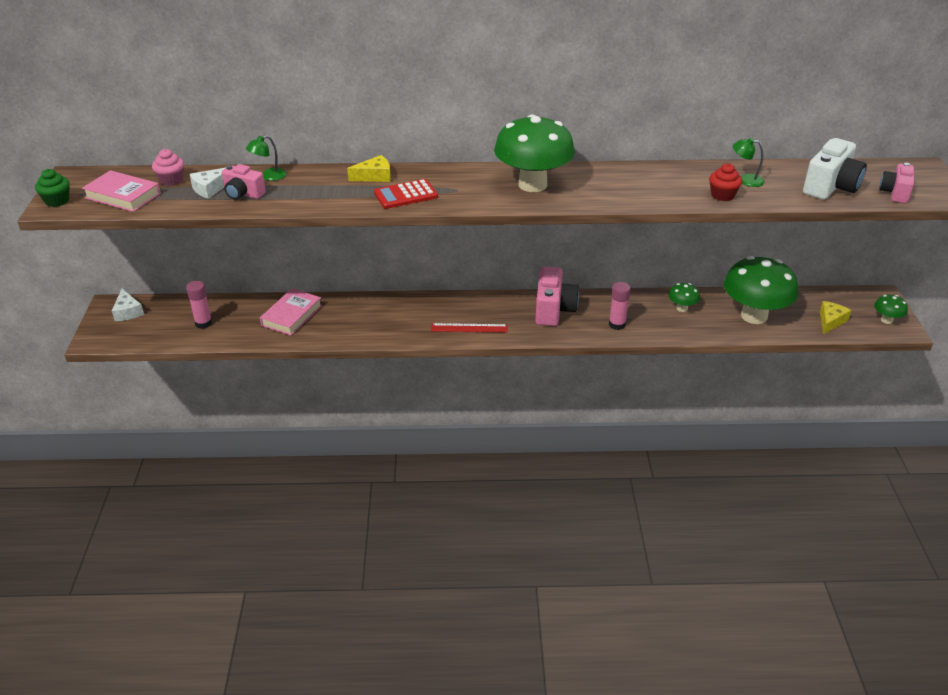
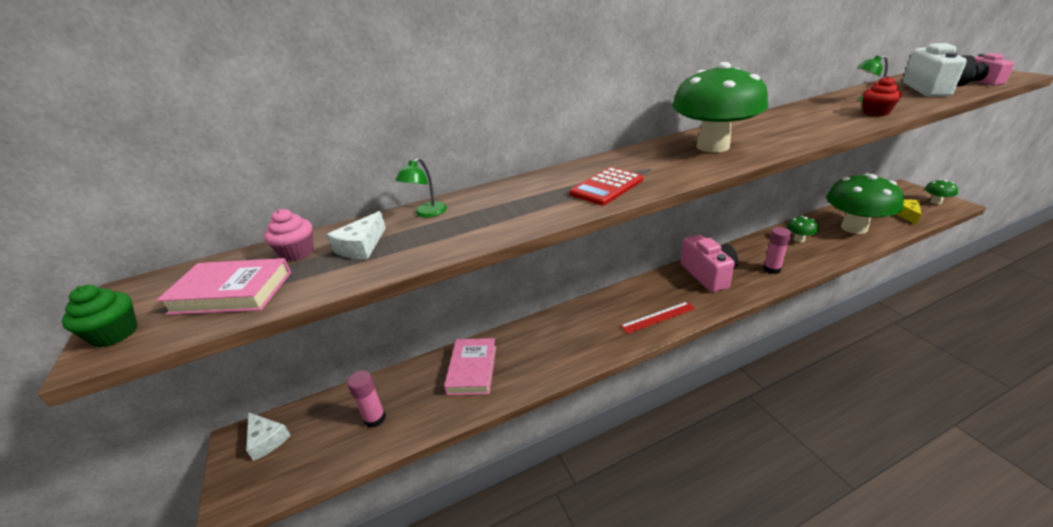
camera: 20 degrees left, 5 degrees down
(243, 194) = (412, 240): pink camera -> none
(375, 176) = (549, 181): yellow cheese -> none

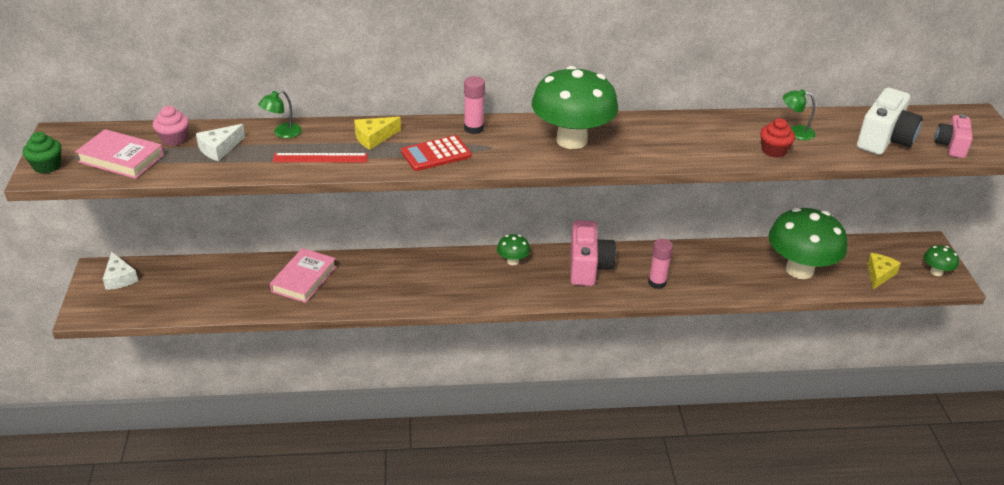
camera: 15 degrees right, 5 degrees up
(375, 418) = (206, 290): pink glue stick -> pink glue stick (473, 128)
(529, 191) = (374, 138): none -> yellow cheese
(658, 317) = (499, 290): red ruler -> red ruler (320, 158)
(799, 239) = (723, 262): green mushroom -> green mushroom (512, 261)

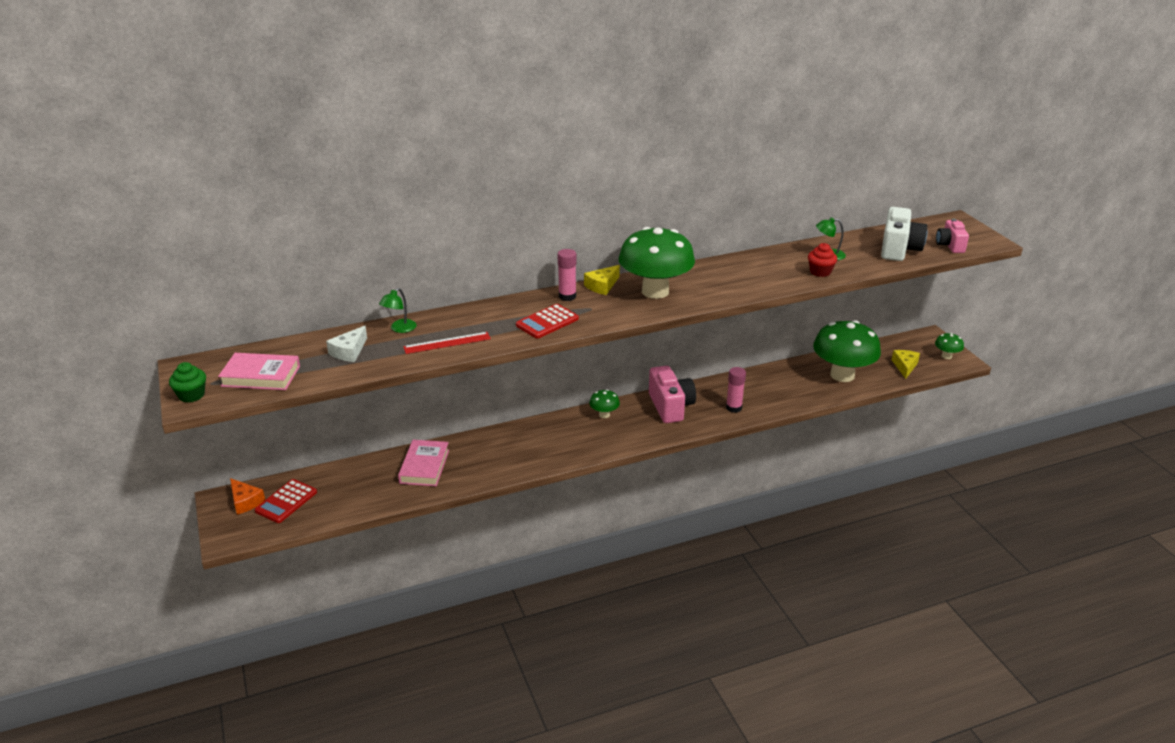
camera: 15 degrees left, 5 degrees down
(119, 278) = (245, 501): white cheese -> orange cheese
(156, 286) = (286, 501): none -> red calculator
(174, 139) = (301, 351): pink cupcake -> none
(374, 138) = (485, 318): yellow cheese -> yellow cheese (602, 286)

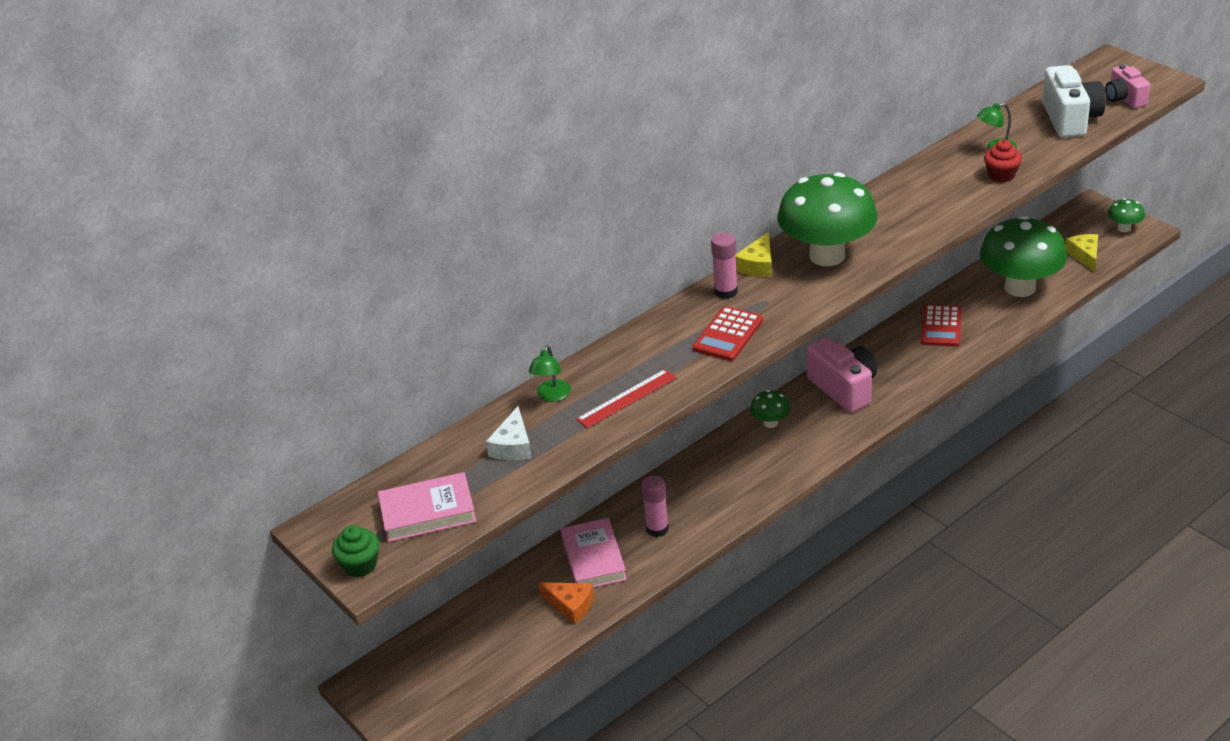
camera: 15 degrees left, 5 degrees up
(245, 501) = (396, 676): orange cheese -> orange cheese (570, 605)
(286, 501) = (449, 660): red calculator -> red calculator (941, 326)
(734, 408) = (919, 368): pink glue stick -> pink glue stick (657, 529)

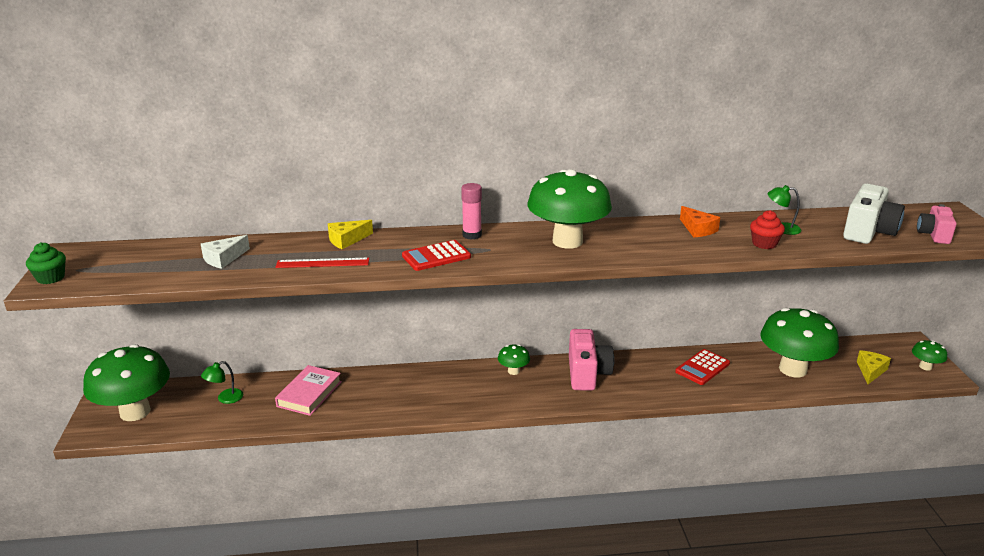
camera: 30 degrees right, 10 degrees down
(427, 683) = (135, 412): none -> green mushroom
(428, 512) = (125, 270): pink book -> none
(552, 396) = (286, 244): green lamp -> green lamp (225, 398)
(570, 605) = (261, 412): orange cheese -> orange cheese (697, 229)
(657, 529) = (366, 396): pink glue stick -> none
(757, 265) = (514, 230): yellow cheese -> yellow cheese (347, 240)

